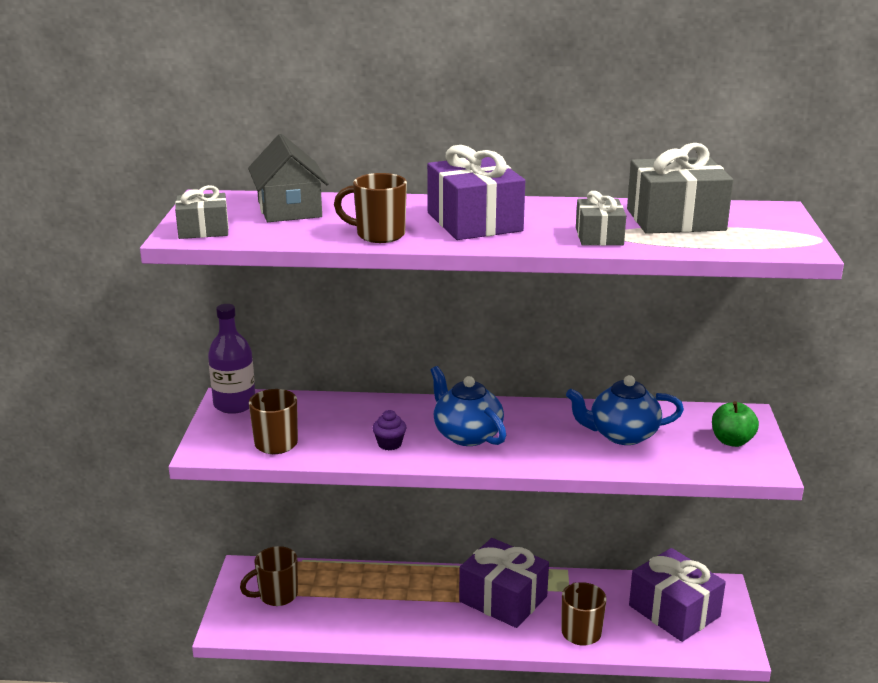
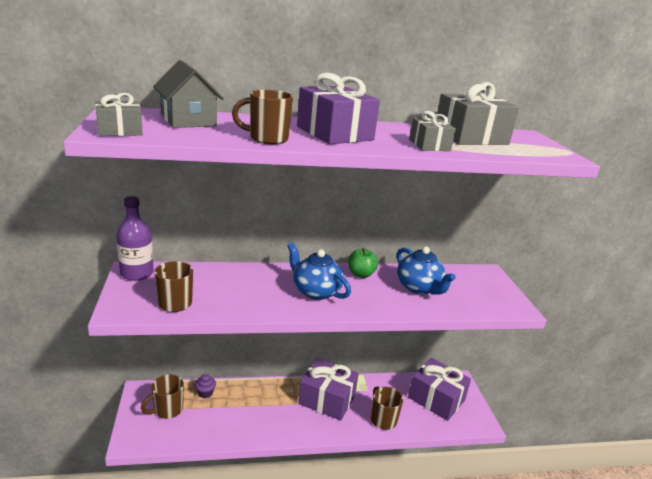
camera: 15 degrees left, 0 degrees up
(389, 444) = (262, 300): purple cupcake -> purple cupcake (205, 393)
(622, 435) = (419, 288): blue teapot -> blue teapot turned 105 degrees counterclockwise
(732, 441) = (488, 289): green apple -> green apple (361, 274)

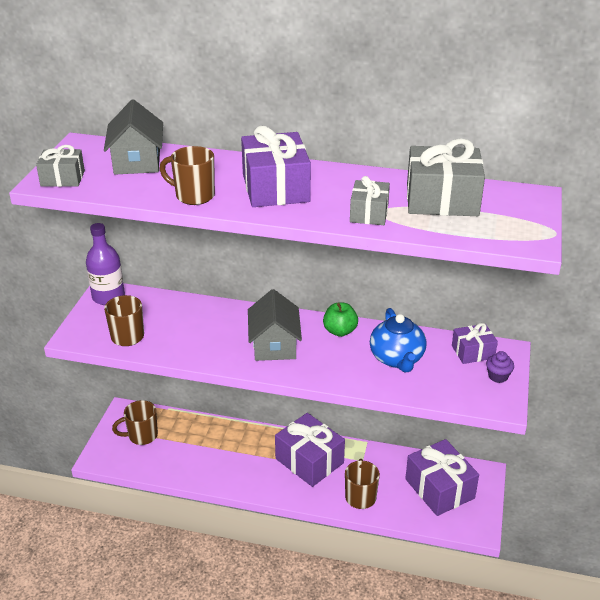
camera: 25 degrees right, 10 degrees up
(205, 393) = (185, 426): purple cupcake -> purple cupcake (498, 376)
(315, 291) = (274, 345): blue teapot -> grey house
(467, 275) = (473, 352): none -> purple gift

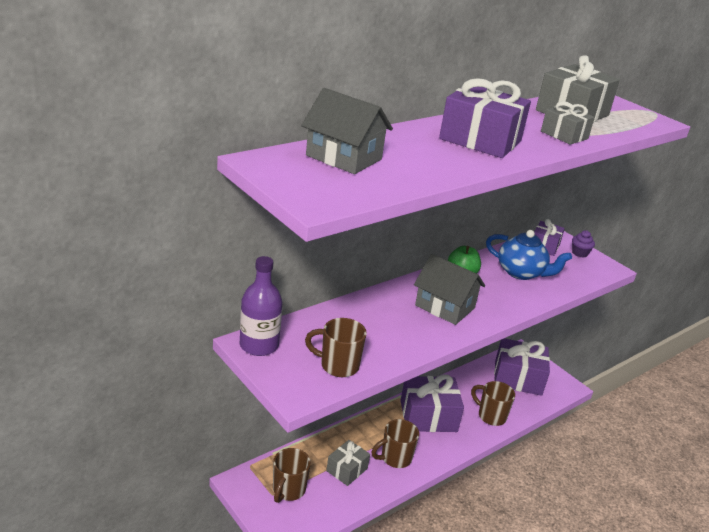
camera: 55 degrees left, 5 degrees down
(62, 178) = (323, 194): grey gift -> grey gift (347, 469)
(193, 196) = (450, 166): brown mug -> brown mug (395, 458)

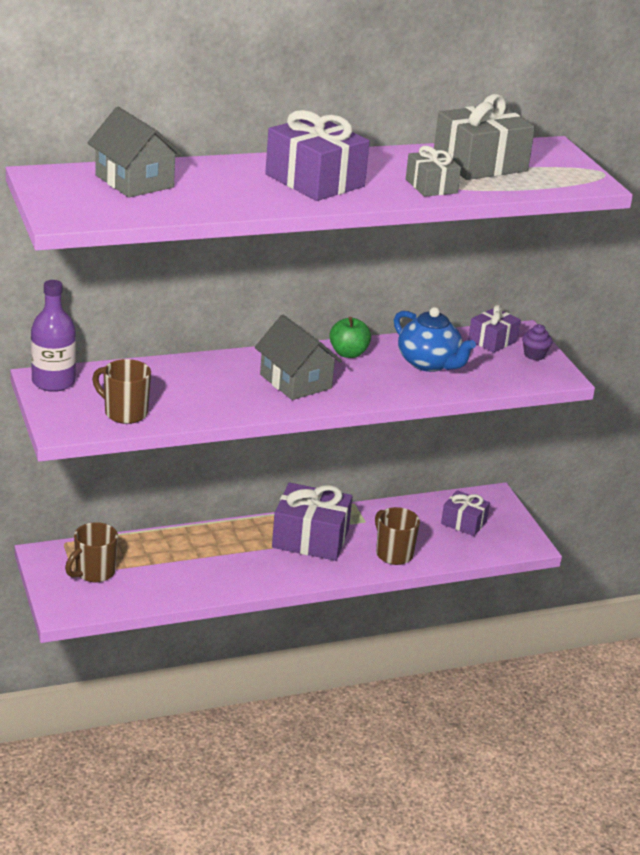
camera: 20 degrees right, 0 degrees up
(347, 469) = (173, 568): grey gift -> none
(395, 458) = (238, 570): brown mug -> none
(518, 378) = (464, 522): purple gift -> purple gift, size x0.57

